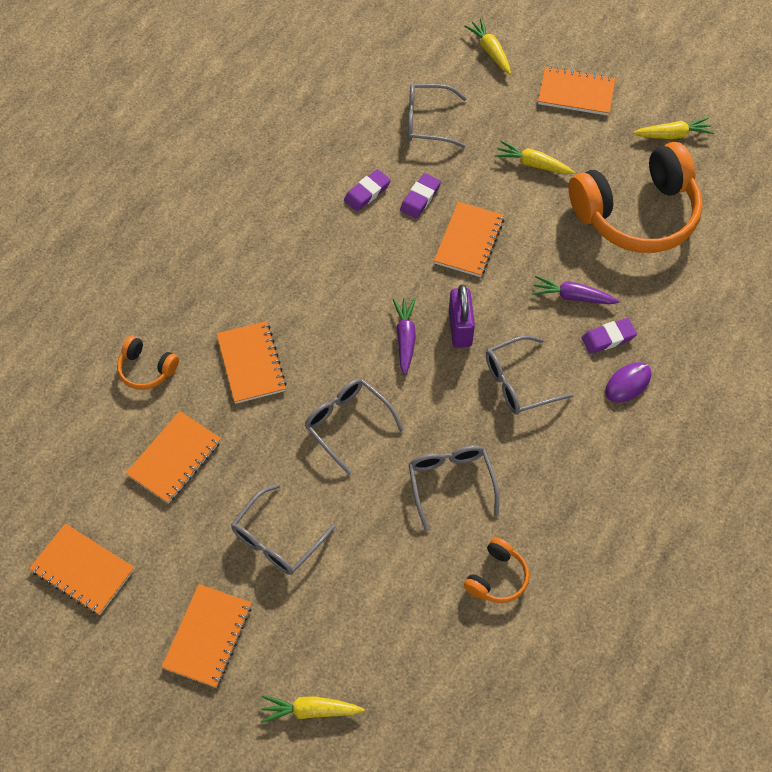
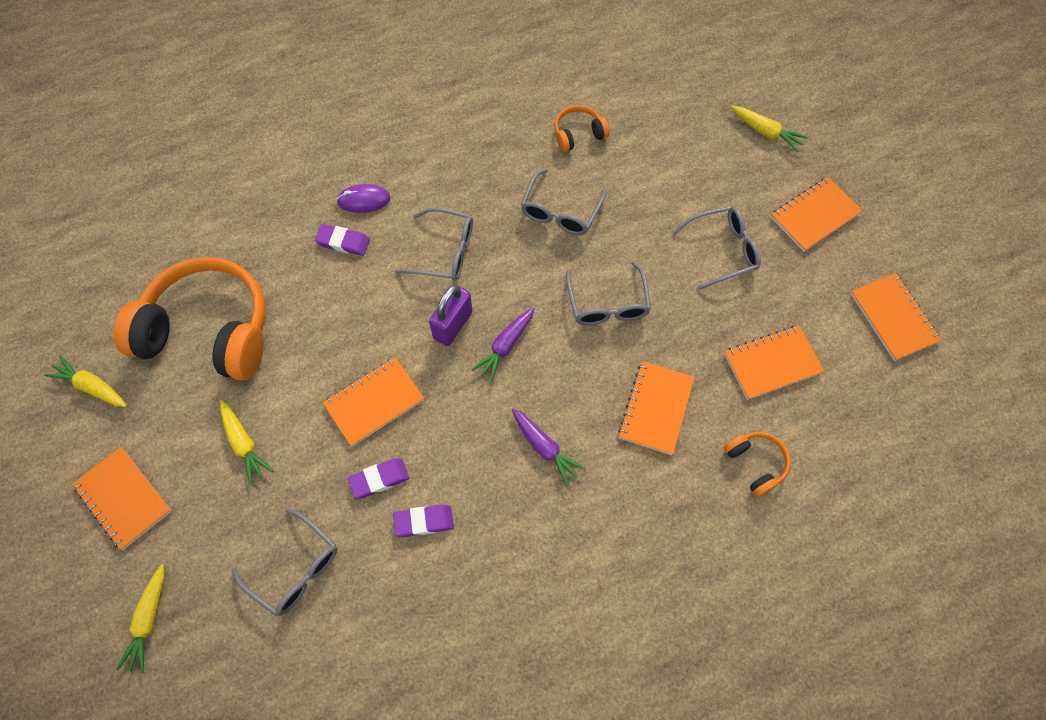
camera: 145 degrees left, 5 degrees up
(572, 296) = (336, 293): purple carrot -> purple carrot (544, 448)

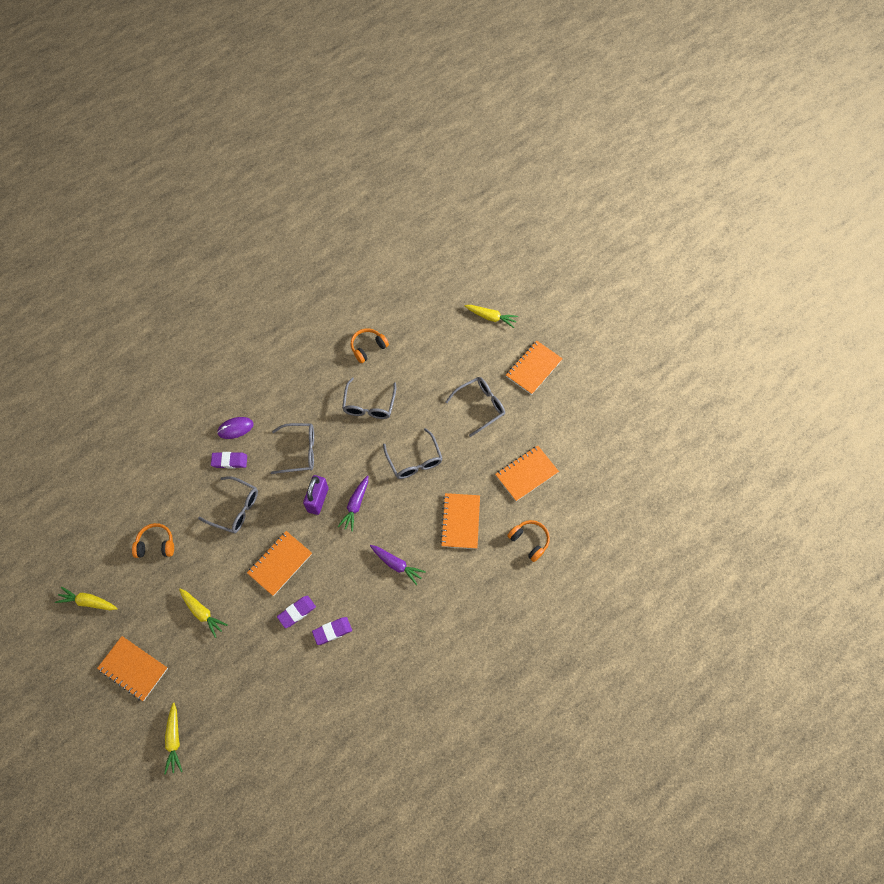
camera: 15 degrees left, 0 degrees up
(208, 331) = (156, 544): orange headphones -> orange headphones, size x0.43
(295, 569) = (259, 682): grey glasses -> grey glasses (235, 509)
(893, 318) = (595, 425): orange notebook -> none

